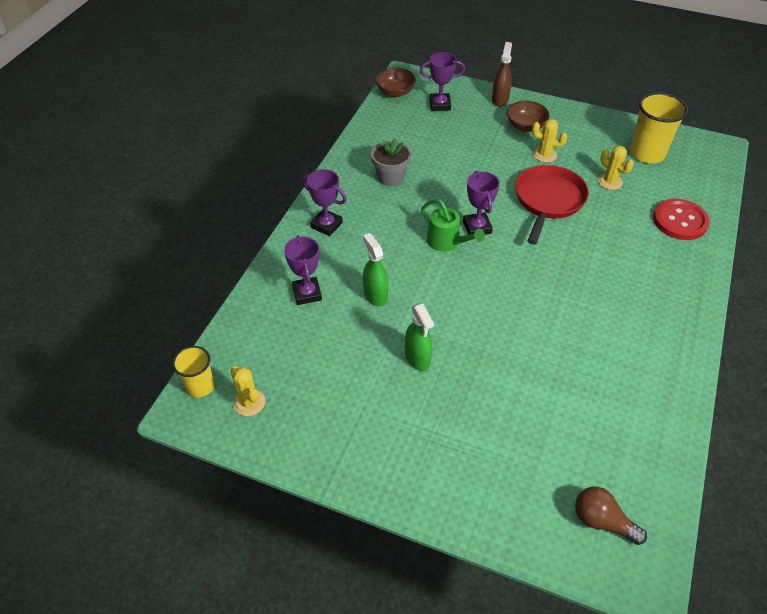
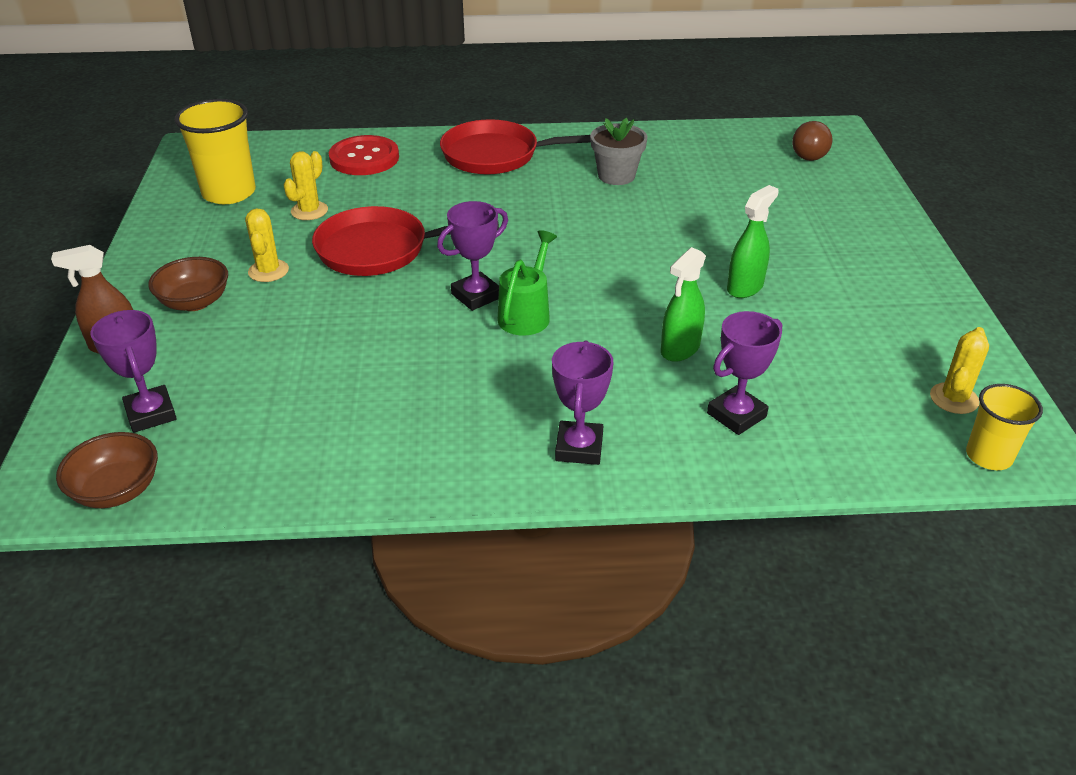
camera: 115 degrees left, 10 degrees down
(390, 177) = (409, 412): grey flower pot -> grey flower pot (616, 176)
(663, 292) = (497, 155): none -> red pan

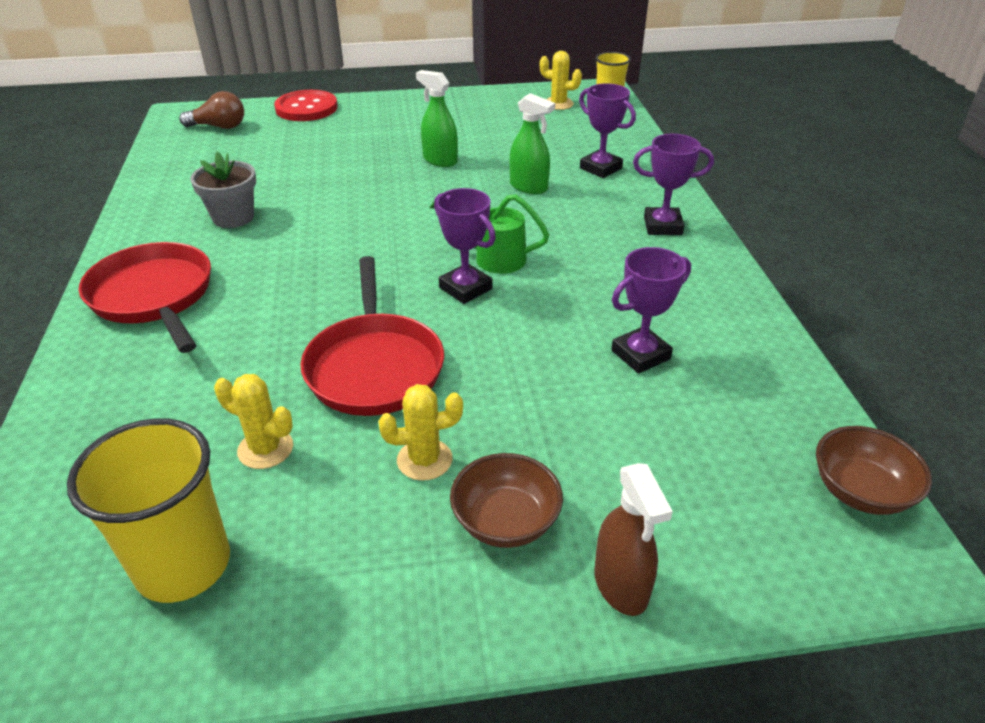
camera: 95 degrees left, 0 degrees up
(151, 413) = (736, 500): purple trophy -> purple trophy (640, 355)
(364, 158) = (114, 417): red button -> red button (306, 108)
(497, 155) = (154, 297): red pan -> red pan turned 150 degrees clockwise

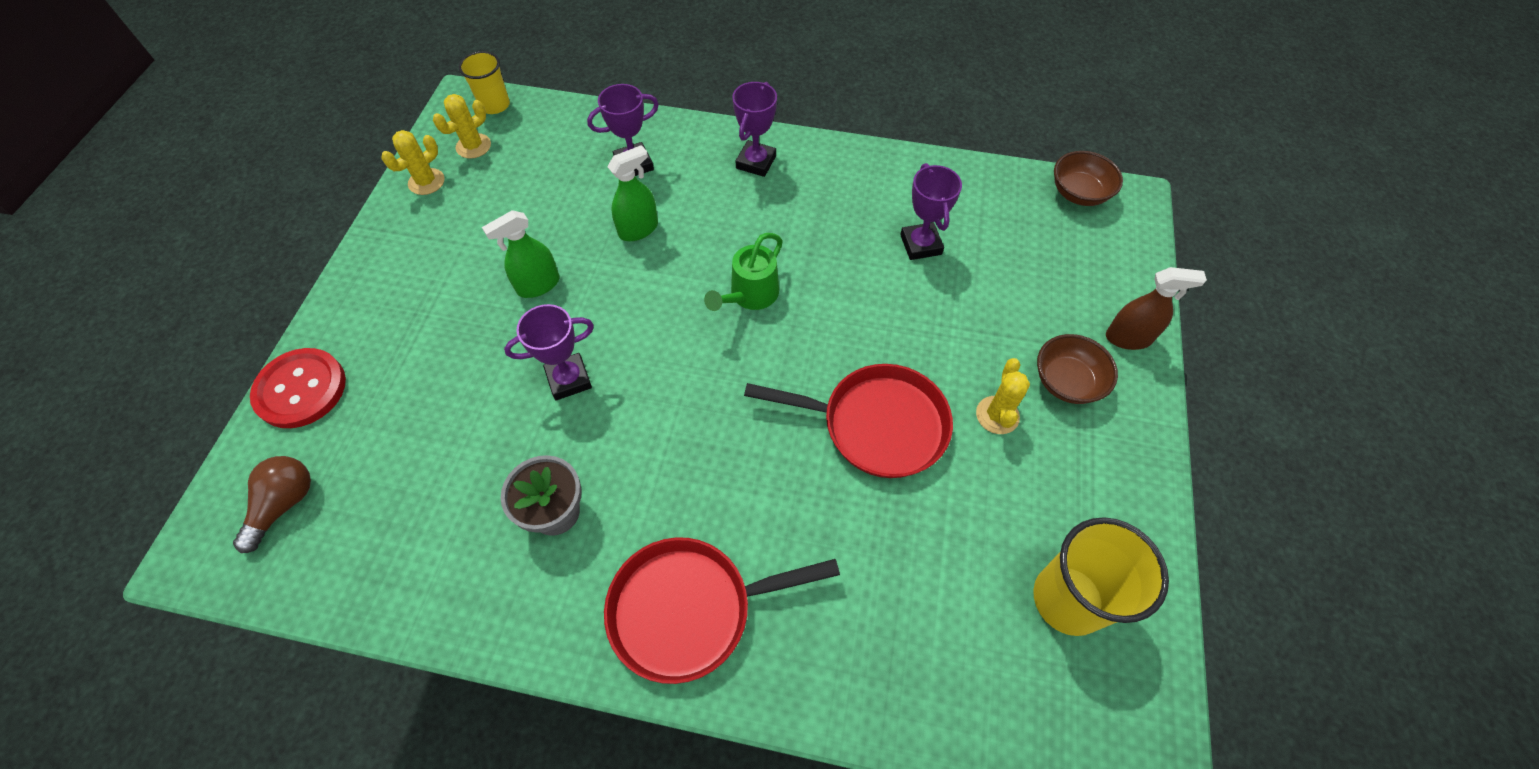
camera: 70 degrees left, 20 degrees up
(265, 449) = (957, 526): yellow cactus -> yellow cactus (426, 182)
(465, 288) = (789, 329): purple trophy -> purple trophy (569, 379)

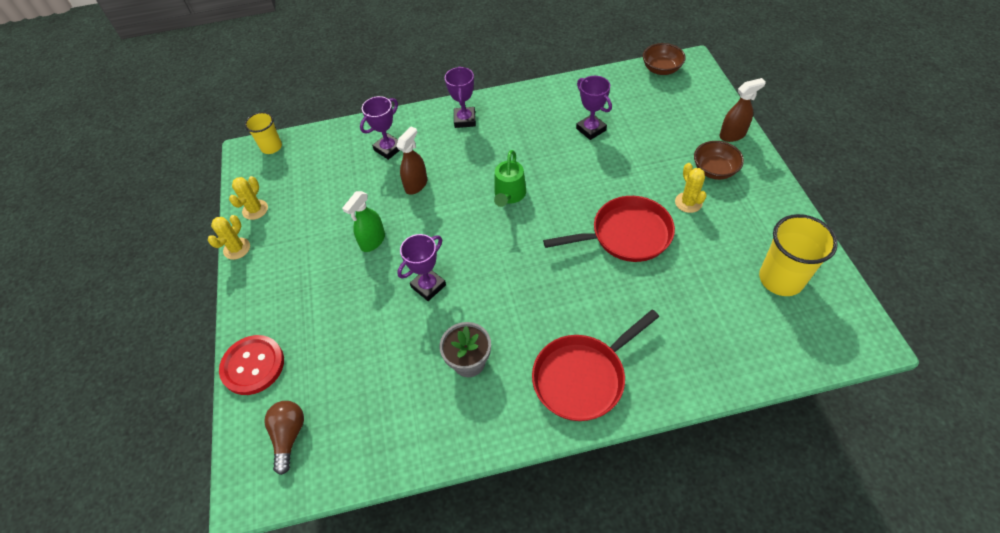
camera: 20 degrees left, 5 degrees down
(473, 146) = (273, 177): yellow cactus -> yellow cactus (237, 249)
(638, 229) = (416, 185): green spray bottle -> brown spray bottle

